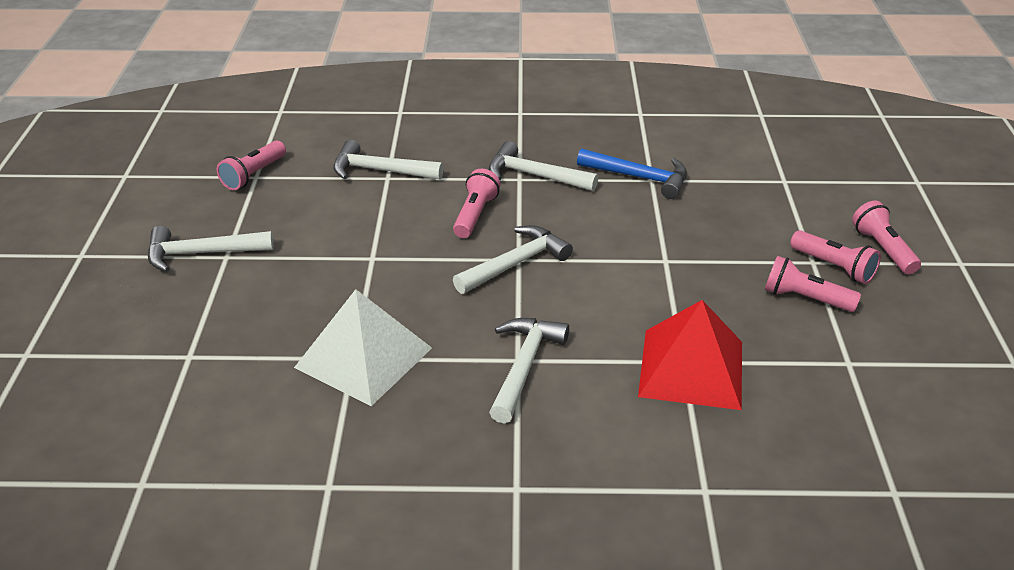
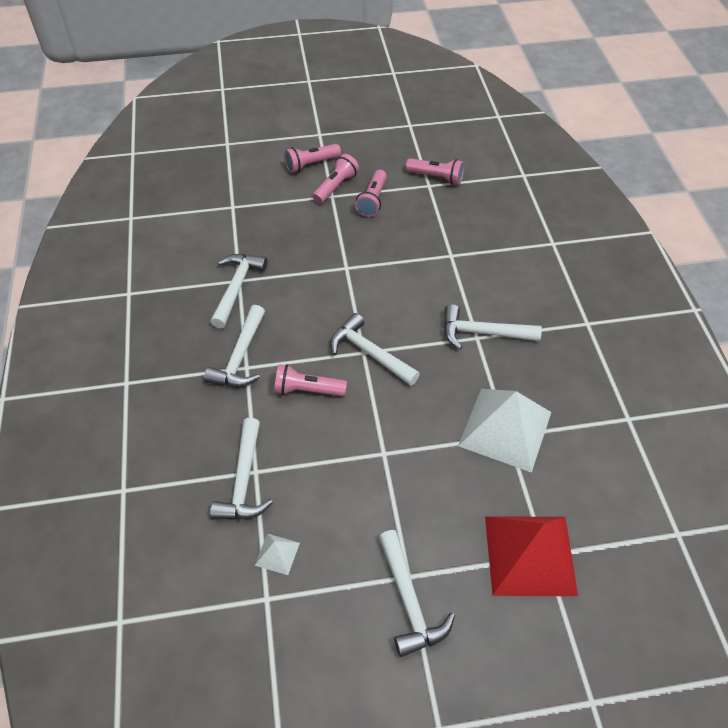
camera: 100 degrees left, 15 degrees up
(254, 175) = (264, 602): pink flashlight -> pink flashlight (436, 177)
(294, 184) = (277, 554): none -> white pyramid
(639, 177) = (236, 288): blue hammer -> white hammer
(691, 368) = (456, 251): red pyramid -> red pyramid (530, 555)

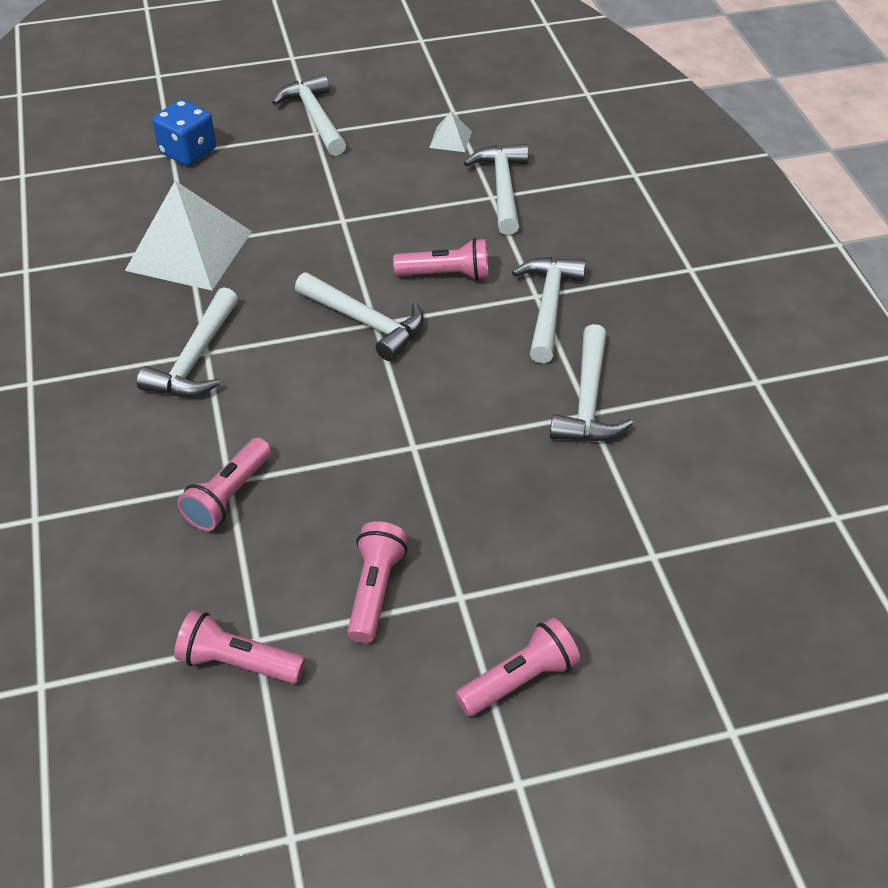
camera: 175 degrees right, 5 degrees down
(336, 186) = (455, 620): pink flashlight -> pink flashlight (229, 496)
(483, 333) = (196, 358): white hammer -> white hammer turned 105 degrees clockwise
(530, 555) = (188, 152): red pyramid -> blue dice

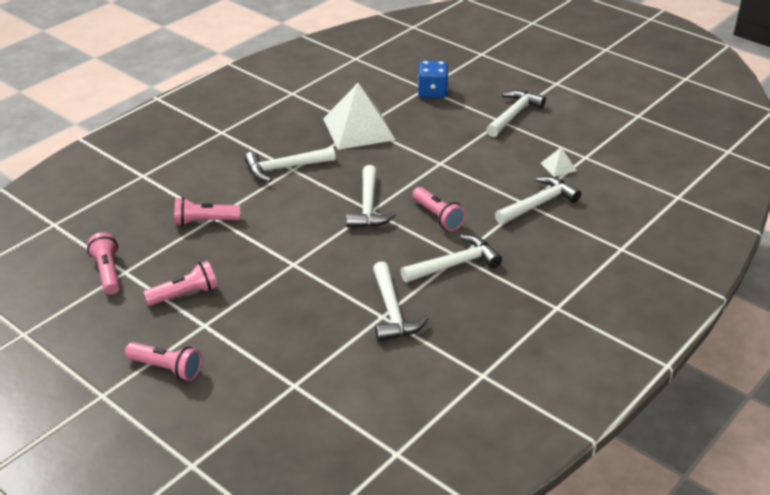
camera: 55 degrees right, 10 degrees down
(588, 400) = (392, 311): white hammer -> white hammer turned 75 degrees counterclockwise

